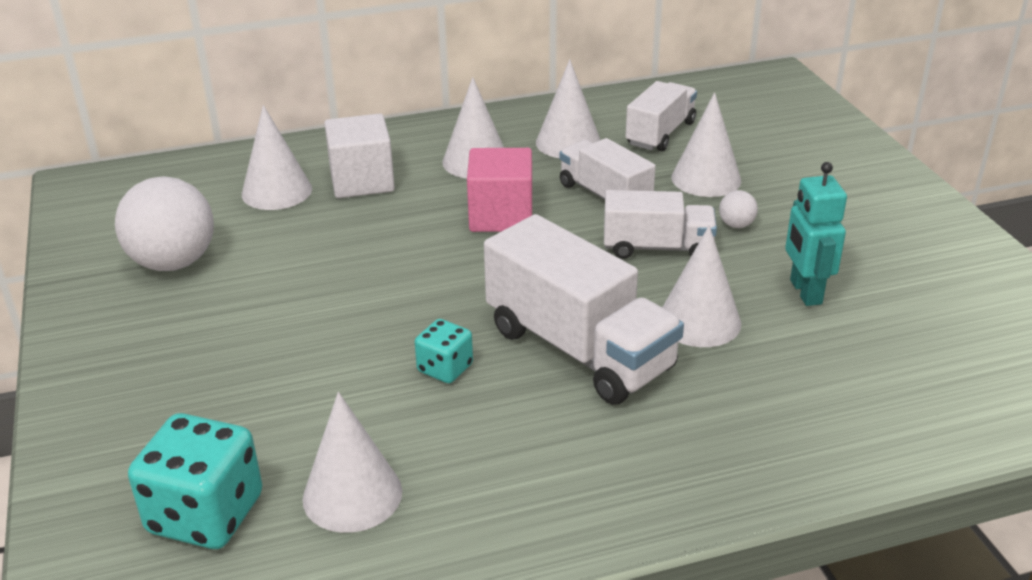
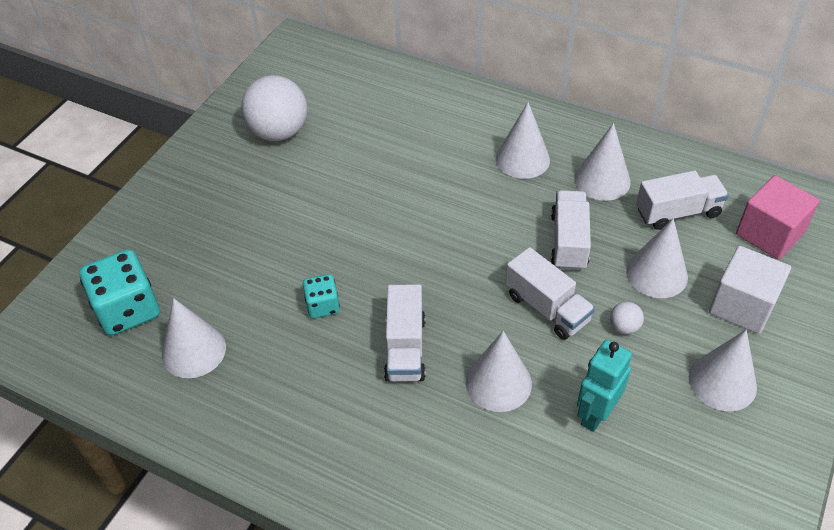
camera: 45 degrees right, 15 degrees up
(277, 191) = (384, 111): white cone -> white cone (722, 382)
(362, 181) = (438, 132): white cube -> white cube (742, 306)
(501, 216) = (484, 215): pink cube -> pink cube (769, 234)
(579, 349) = (405, 348): white truck -> white truck, size x0.61

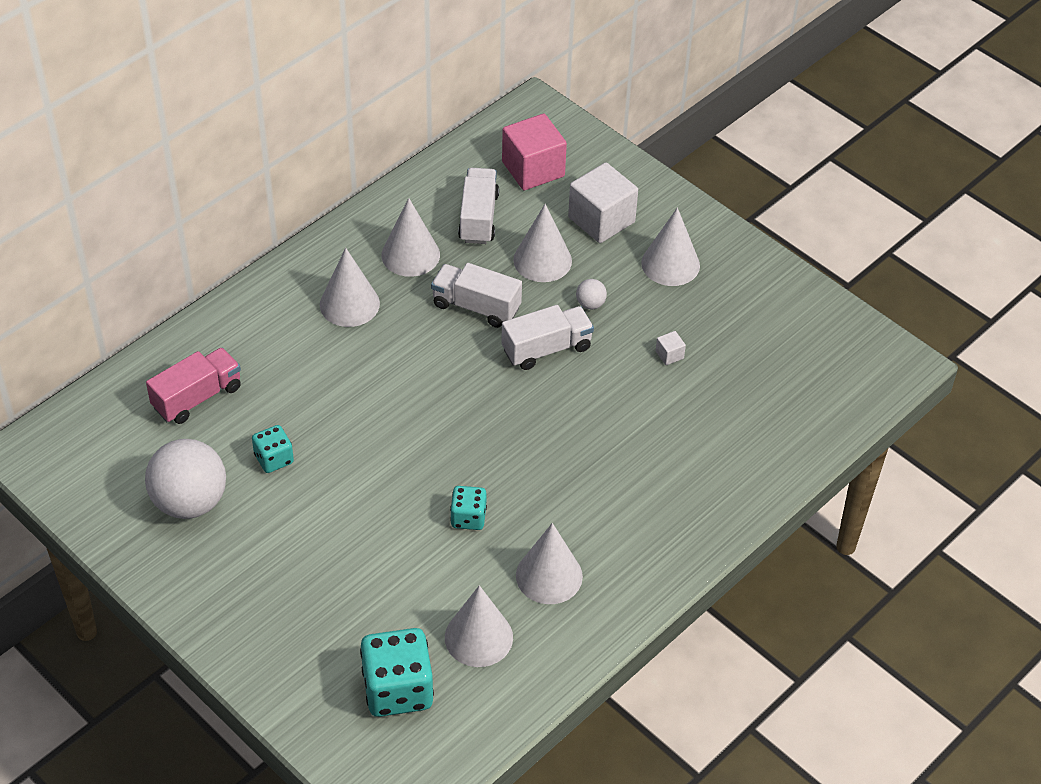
camera: 75 degrees left, 0 degrees up
(338, 164) = (274, 459): none -> turquoise dice
(380, 105) = (197, 397): none -> pink truck
(405, 348) = (547, 465): white truck -> none
(498, 382) = (613, 409): white cone -> white cone (549, 576)
(595, 414) = (669, 355): turquoise robot -> white cube

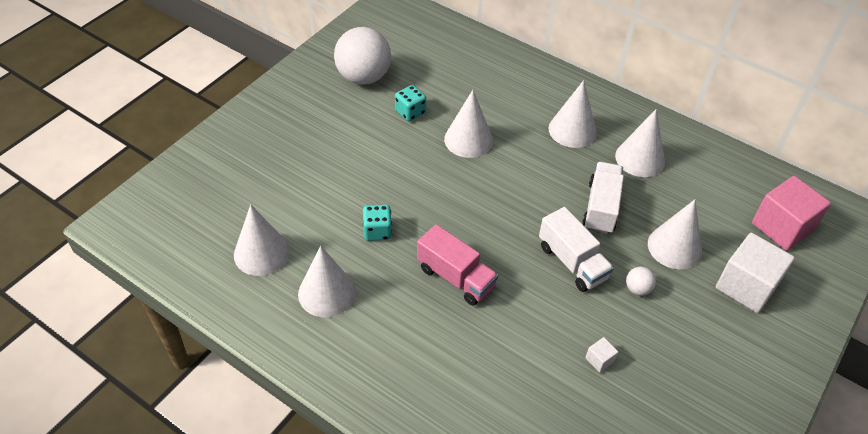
camera: 80 degrees right, 0 degrees up
(197, 397) = (455, 66): pink truck -> pink truck (456, 277)
(398, 689) = (211, 210): turquoise dice -> none
(478, 218) = (702, 196): white truck -> none
(670, 264) = (717, 350): white cone -> white cone (468, 139)

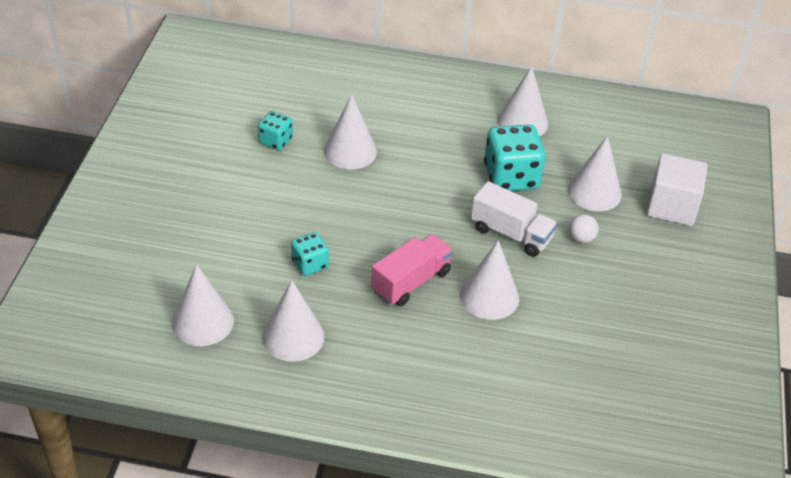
camera: 25 degrees left, 5 degrees down
(363, 77) = (205, 120): white ball -> none
(456, 277) = (411, 282): pink truck -> pink truck turned 60 degrees counterclockwise
(572, 130) = (446, 113): white cone -> white cone (489, 296)
(599, 360) = (580, 310): white cube -> none
(601, 207) = (511, 177): white truck -> turquoise dice
(782, 227) = (676, 146): pink cube -> none

